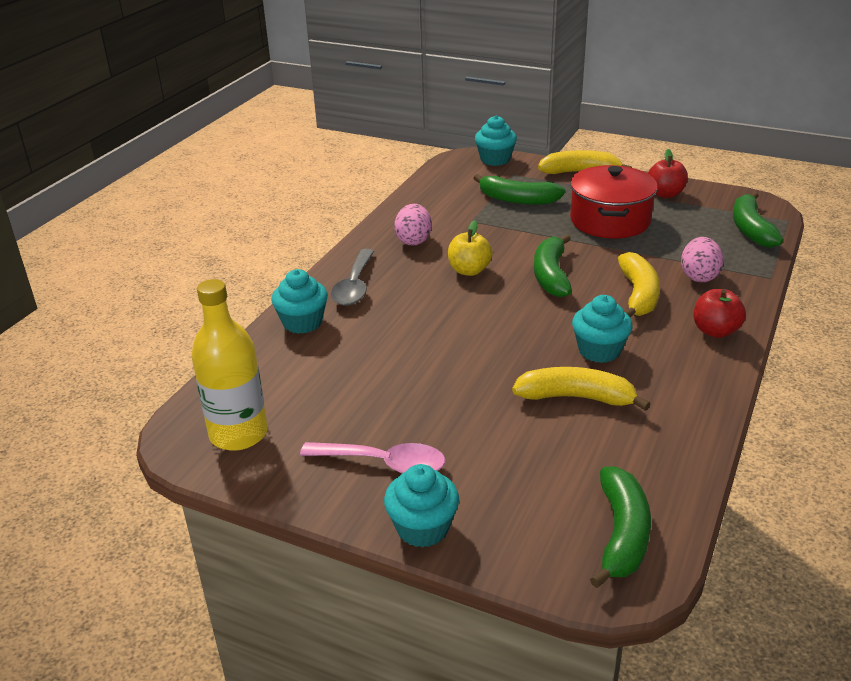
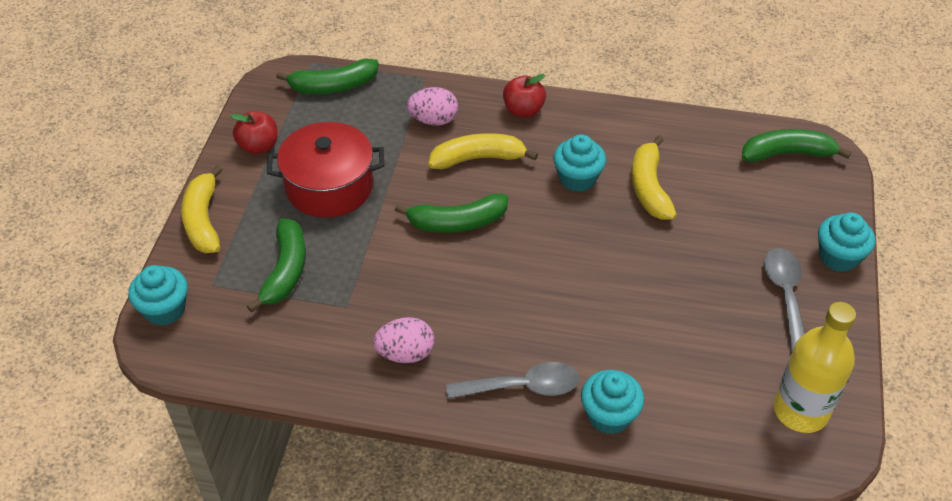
camera: 105 degrees left, 15 degrees up
(384, 463) = (785, 294): pink spoon -> grey spoon
(469, 270) = (463, 289): yellow apple -> none

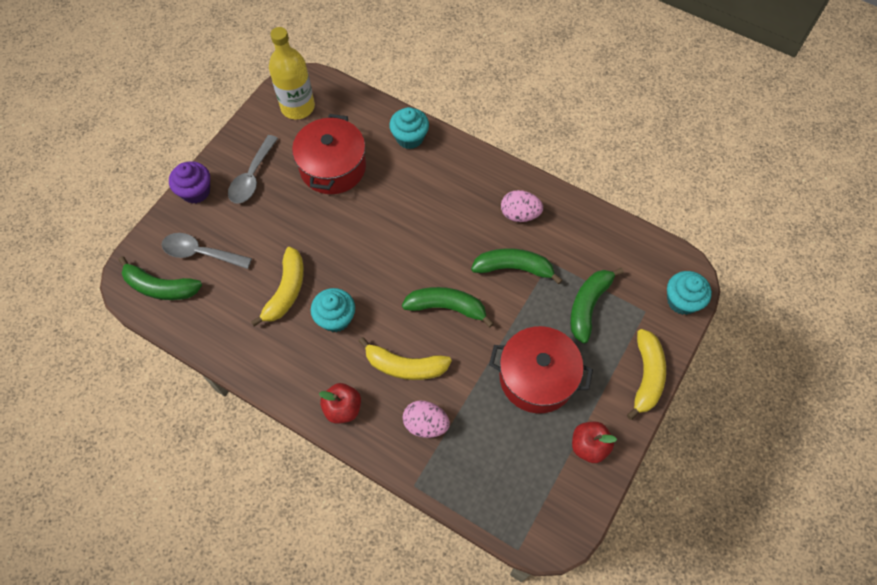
camera: 160 degrees left, 15 degrees up
(333, 86) = (504, 504): green banana -> green banana (513, 268)
(523, 387) = (453, 170): grey spoon -> grey spoon (200, 253)
(690, 339) = (333, 167): none -> red pot
(838, 257) = (196, 191): turquoise cupcake -> purple cupcake

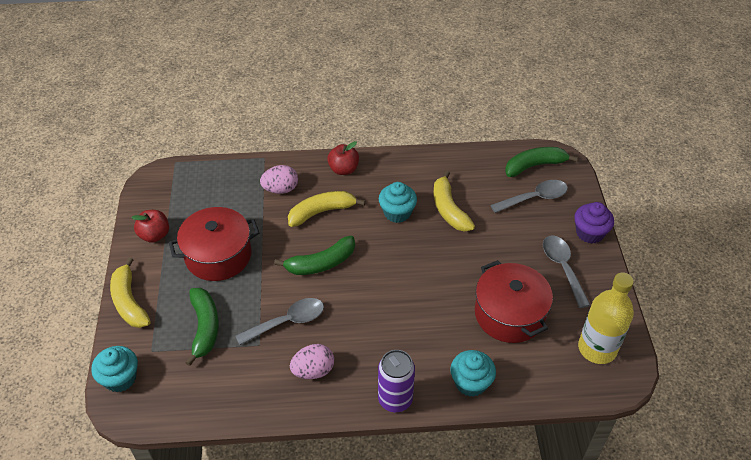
camera: 145 degrees right, 15 degrees down
(473, 158) = (395, 399): none -> purple can
(513, 268) = (287, 321): green banana -> grey spoon

